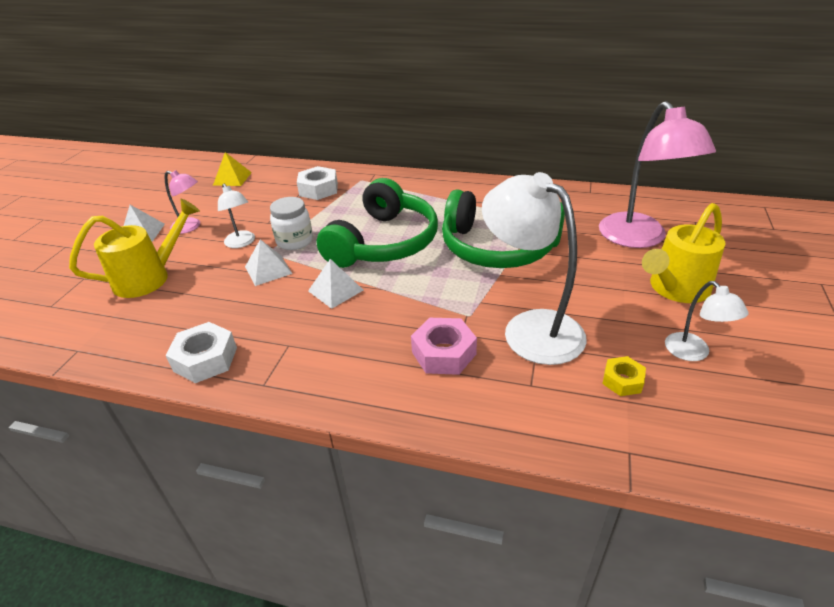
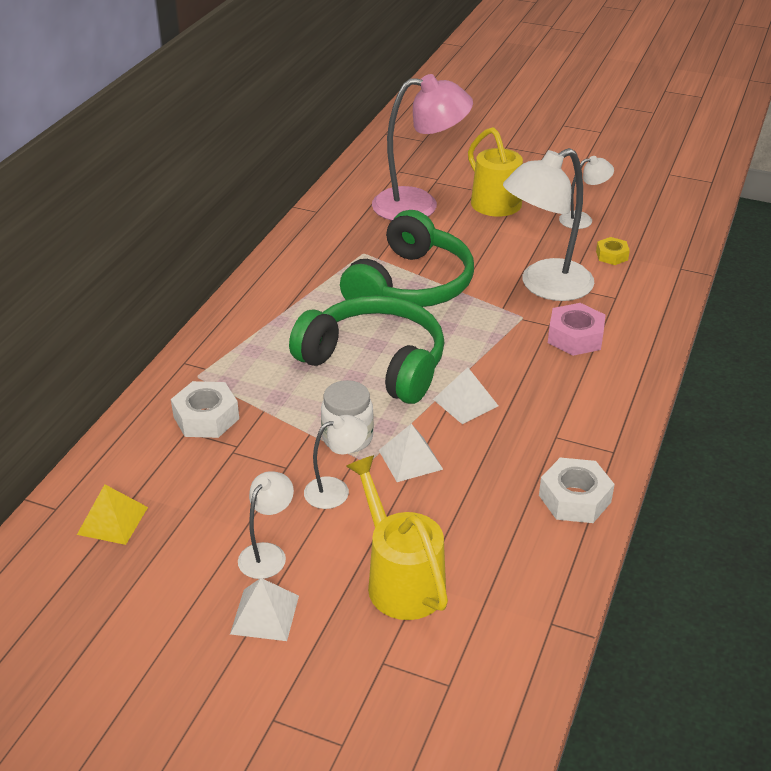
camera: 85 degrees left, 0 degrees up
(191, 227) = (267, 553): pink lamp -> white lamp

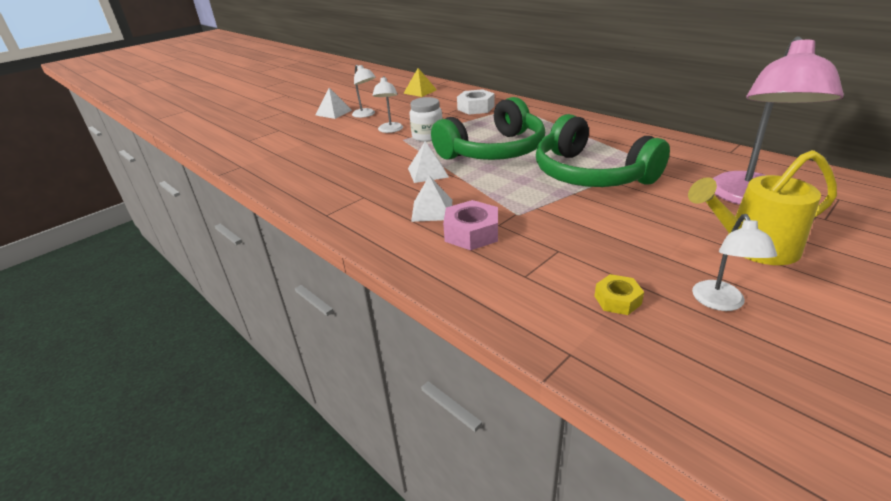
camera: 115 degrees right, 5 degrees down
(400, 578) = (315, 137): yellow watering can -> none
(410, 459) = (392, 149): white pyramid -> white pyramid (432, 210)
(545, 286) = (565, 237): white lamp -> none
(574, 498) = (305, 190): white nut -> none

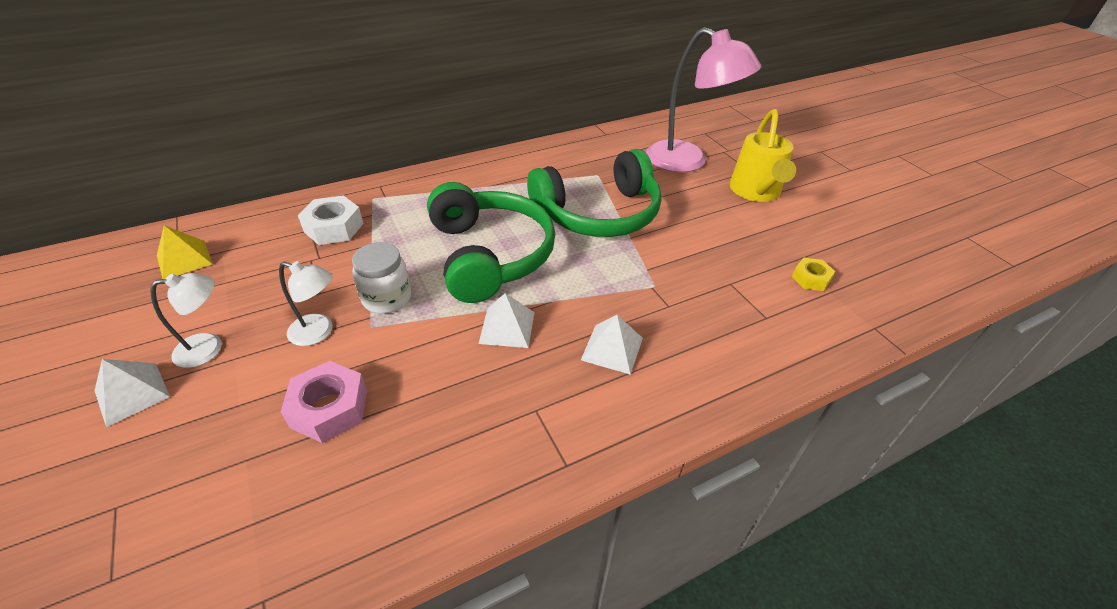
camera: 75 degrees left, 10 degrees up
(471, 233) = (678, 330): pink nut -> pink nut (329, 408)
(721, 303) = (820, 235): white lamp -> none

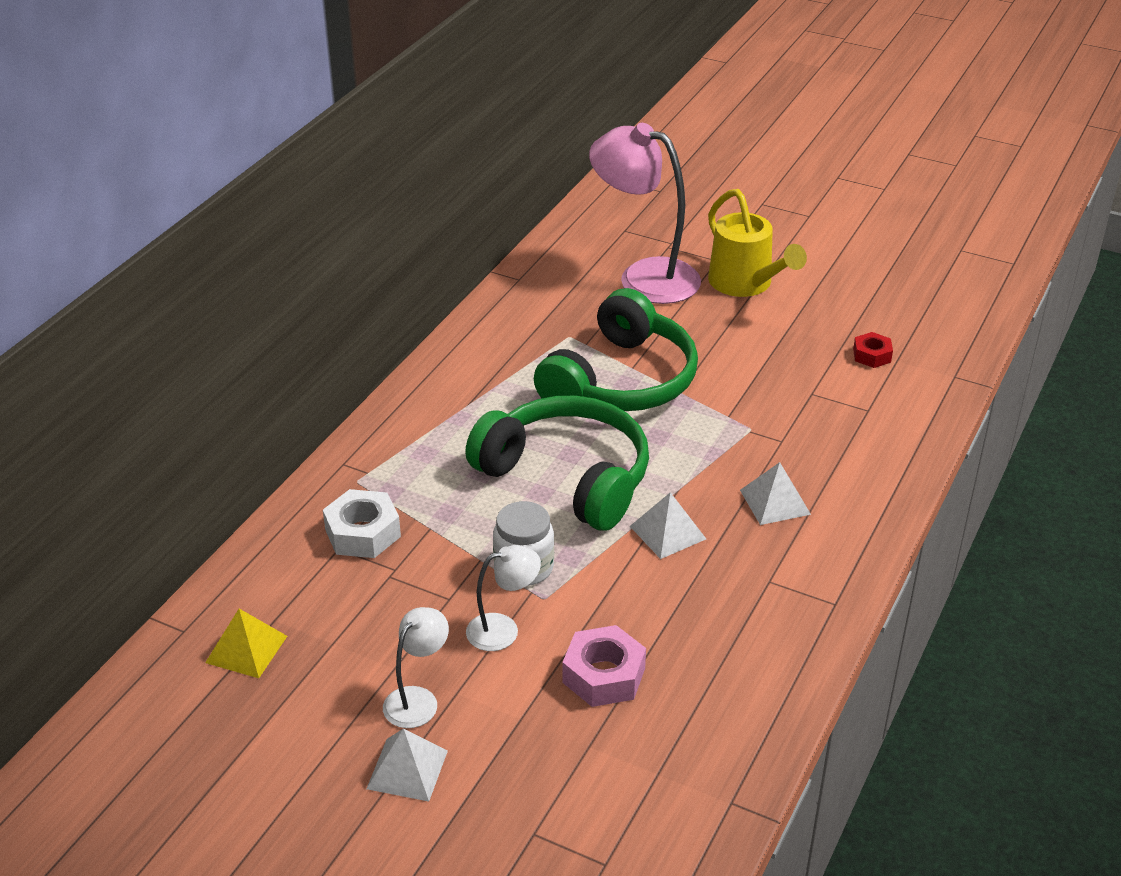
camera: 35 degrees left, 5 degrees down
(687, 161) = (644, 277): pink lamp -> pink lamp turned 150 degrees counterclockwise
(811, 279) = (871, 355): yellow nut -> red nut

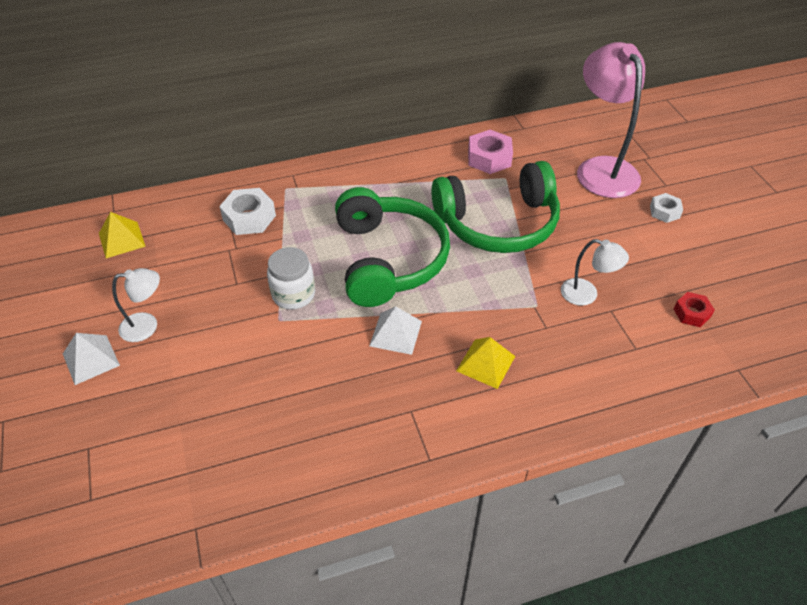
camera: 45 degrees right, 10 degrees up
(503, 629) = (235, 321): white lamp -> white lamp (587, 294)
(604, 675) = (243, 390): pink nut -> pink nut (489, 158)
(746, 284) = (664, 212): yellow watering can -> white nut
(775, 502) = (486, 363): white pyramid -> yellow pyramid

